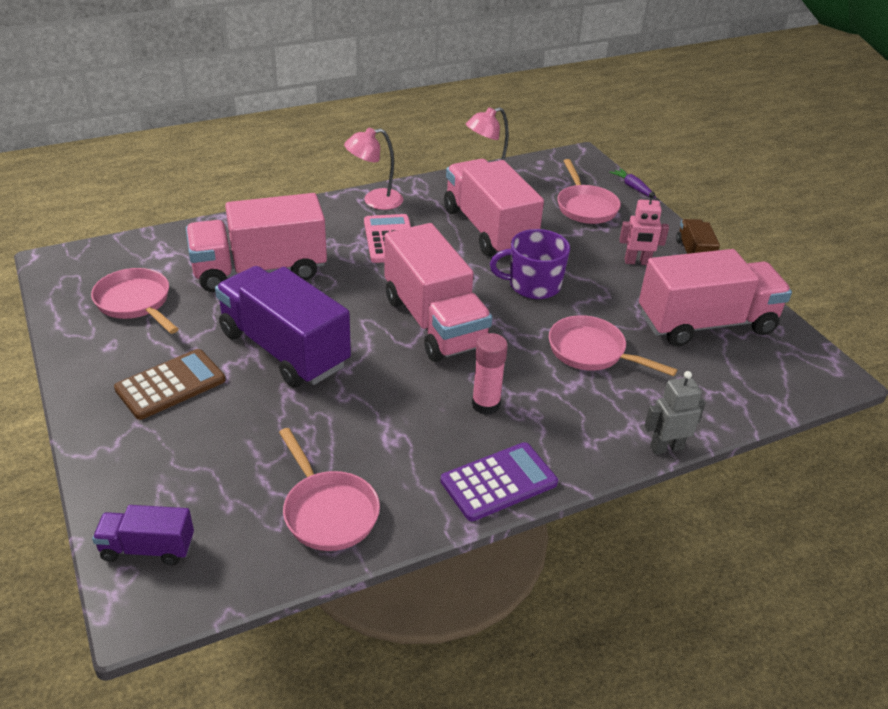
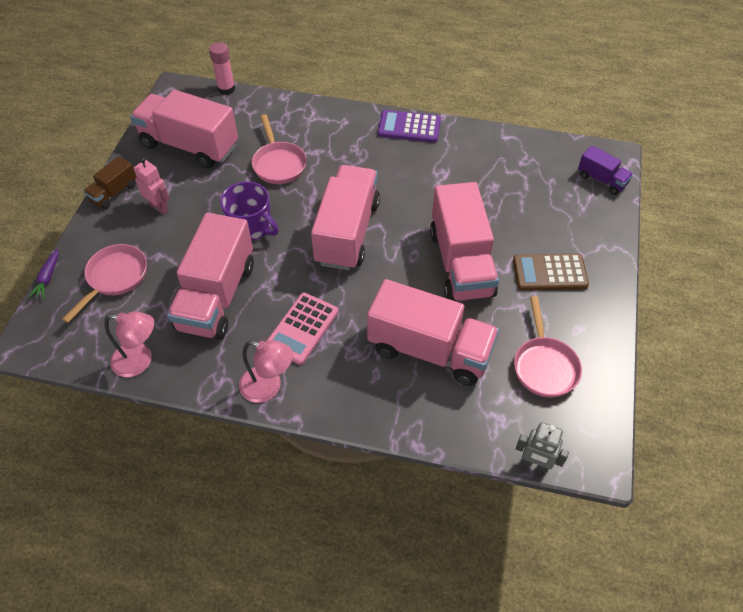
camera: 140 degrees left, 15 degrees up
(284, 349) = (461, 263): purple truck -> pink truck
(328, 511) = (503, 154): pink pan -> none
(486, 404) = (374, 165): pink glue stick -> pink glue stick (226, 89)
(666, 447) = (311, 102): grey robot -> grey robot (535, 464)

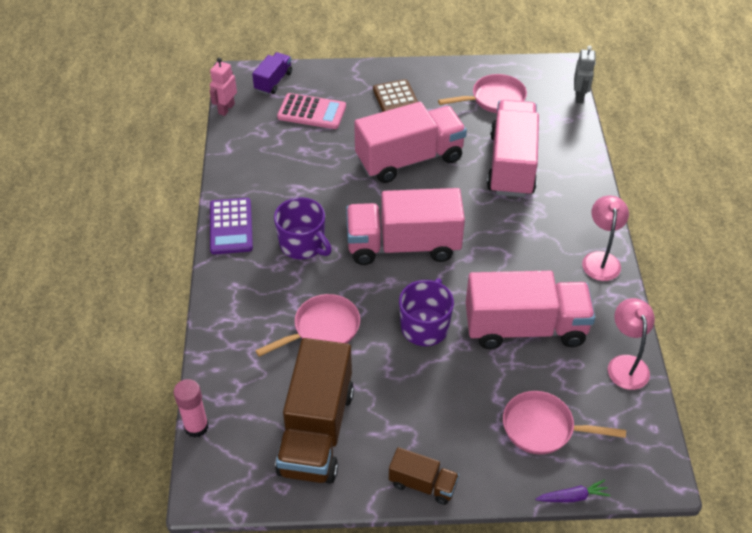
camera: 105 degrees left, 5 degrees down
(159, 207) = (428, 425): pink robot -> pink robot (226, 109)
(190, 145) = (316, 431): pink truck -> brown truck
(302, 328) = (530, 252): pink calculator -> pink calculator (311, 112)
(373, 167) = (303, 244): none -> purple mug

